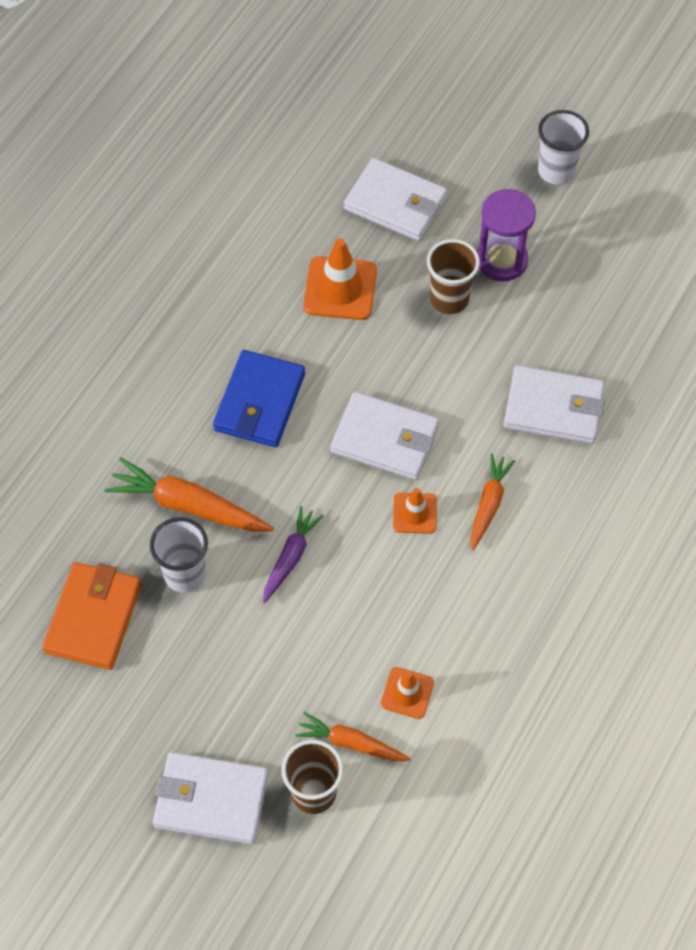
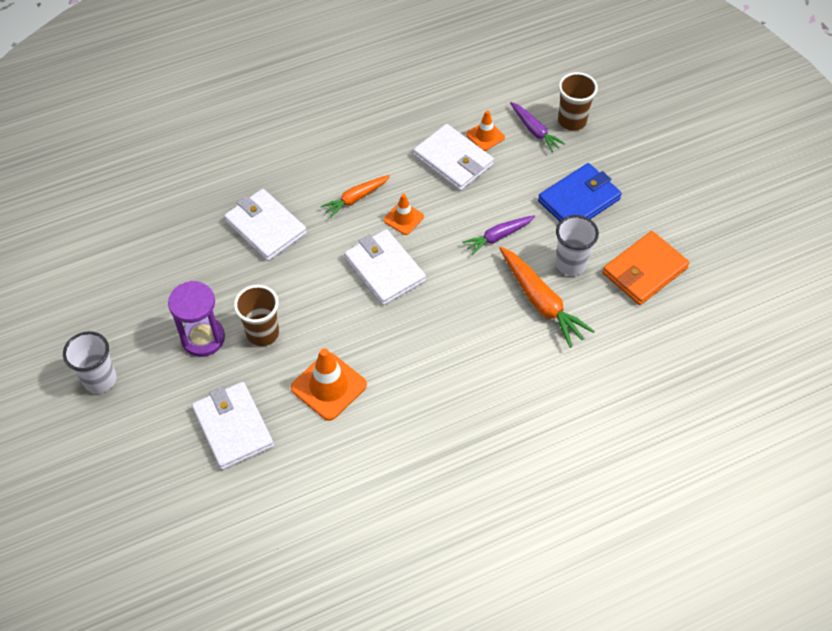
camera: 145 degrees left, 5 degrees down
(211, 800) = (631, 146): white wallet -> white wallet (453, 160)
(260, 402) = (446, 340): blue wallet -> blue wallet (579, 200)
(351, 743) = (534, 131): orange carrot -> purple carrot

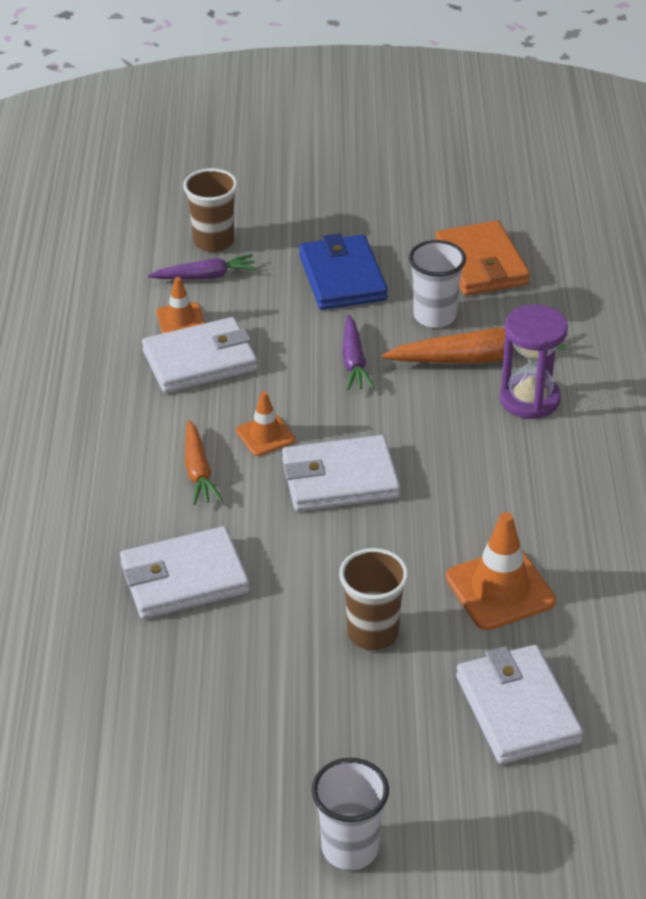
camera: 65 degrees left, 15 degrees down
(203, 338) = (343, 702): purple hourglass -> purple hourglass (529, 399)
(233, 428) = (517, 709): white wallet -> white wallet turned 75 degrees clockwise

